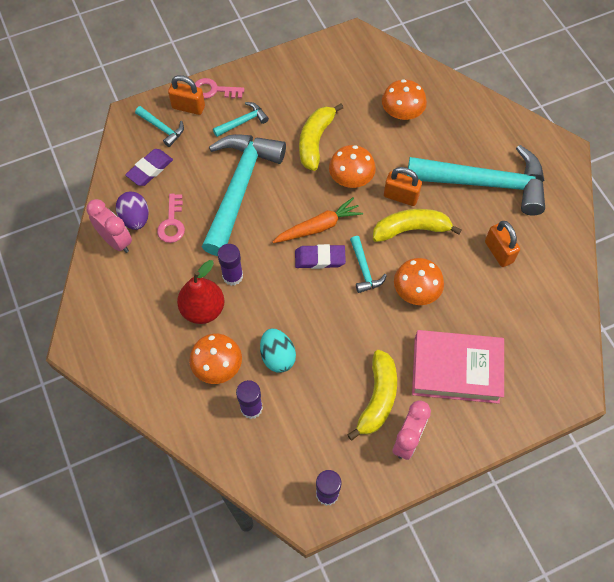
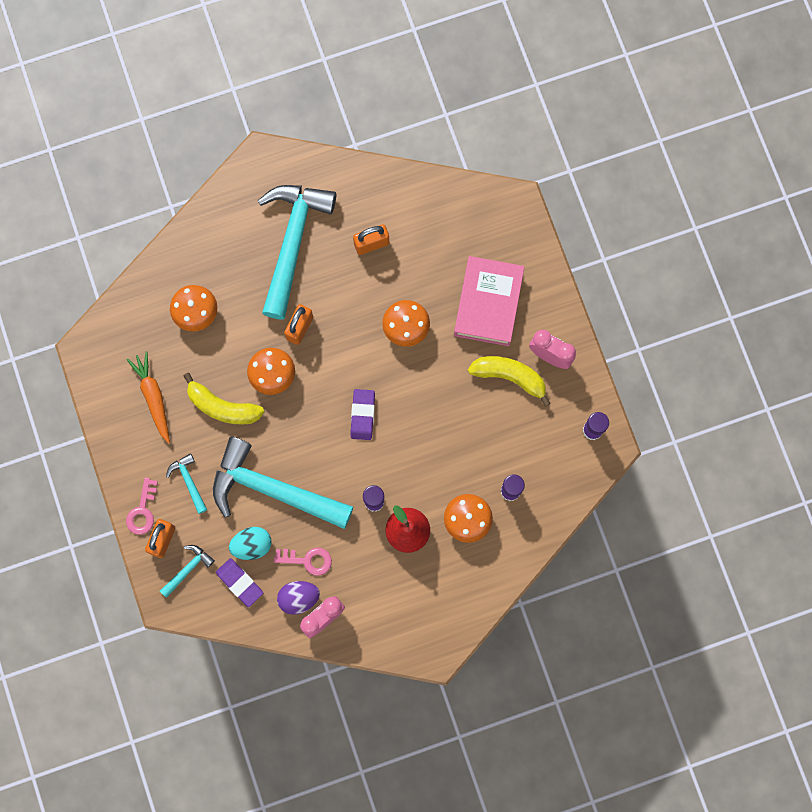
camera: 85 degrees left, 15 degrees up
(277, 356) = (462, 463): turquoise egg -> turquoise egg (252, 545)
(318, 227) = (327, 413): orange carrot -> orange carrot (153, 397)
(364, 270) = (379, 373): turquoise hammer -> none
(411, 229) = (338, 323): yellow banana -> none

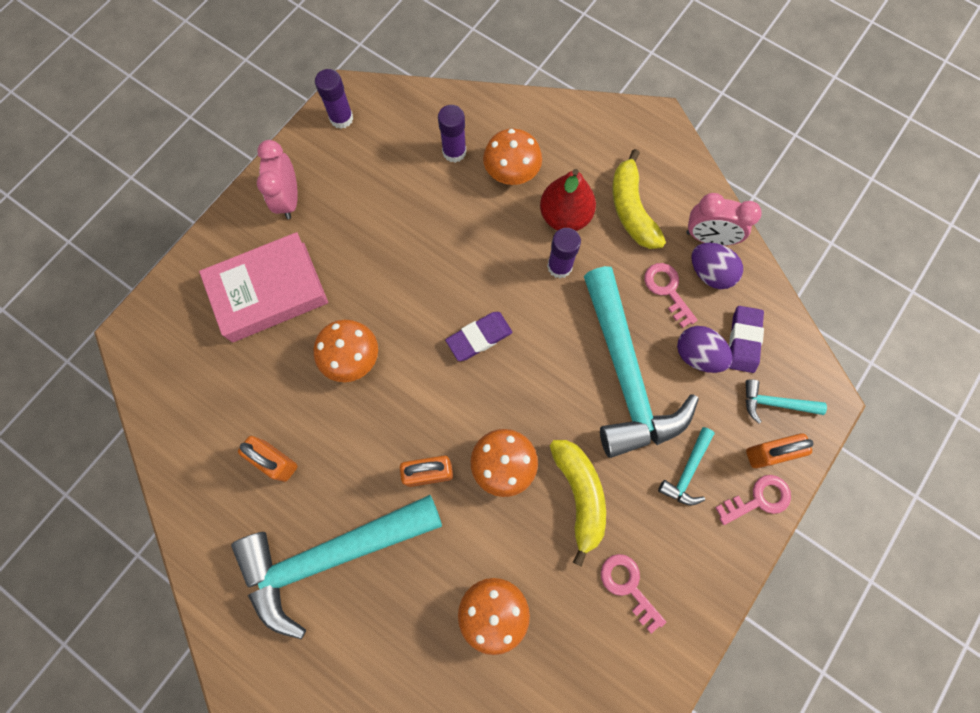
camera: 125 degrees left, 5 degrees down
(153, 397) = (628, 586): orange carrot -> pink key
(252, 545) = (697, 355): turquoise egg -> purple egg
(510, 377) = (337, 222): yellow banana -> yellow banana (631, 209)

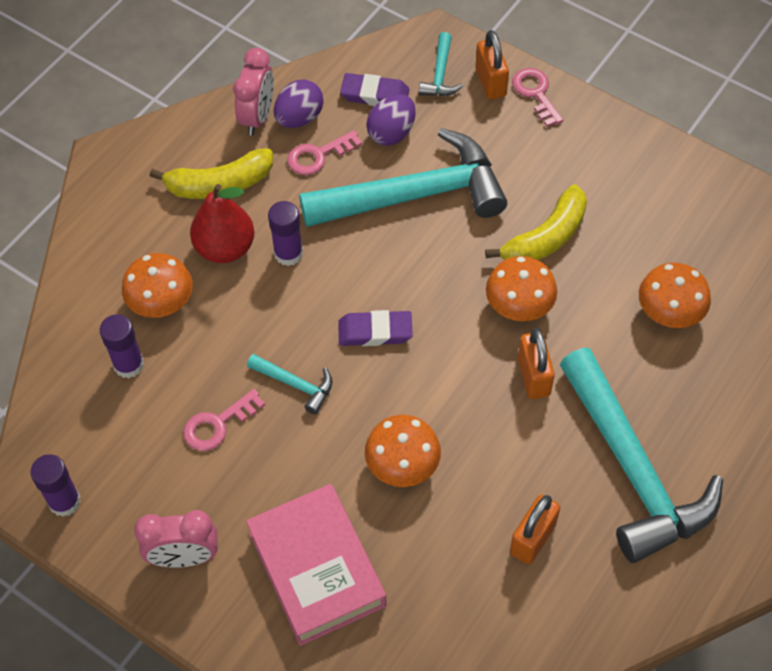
camera: 90 degrees left, 15 degrees down
(479, 337) = (375, 332): purple eraser -> purple eraser turned 60 degrees counterclockwise
(579, 495) = (545, 238): yellow banana -> yellow banana turned 150 degrees clockwise
(628, 586) = (629, 198): pink key -> pink key (218, 424)
(687, 472) = (513, 147): turquoise hammer -> turquoise hammer (296, 384)

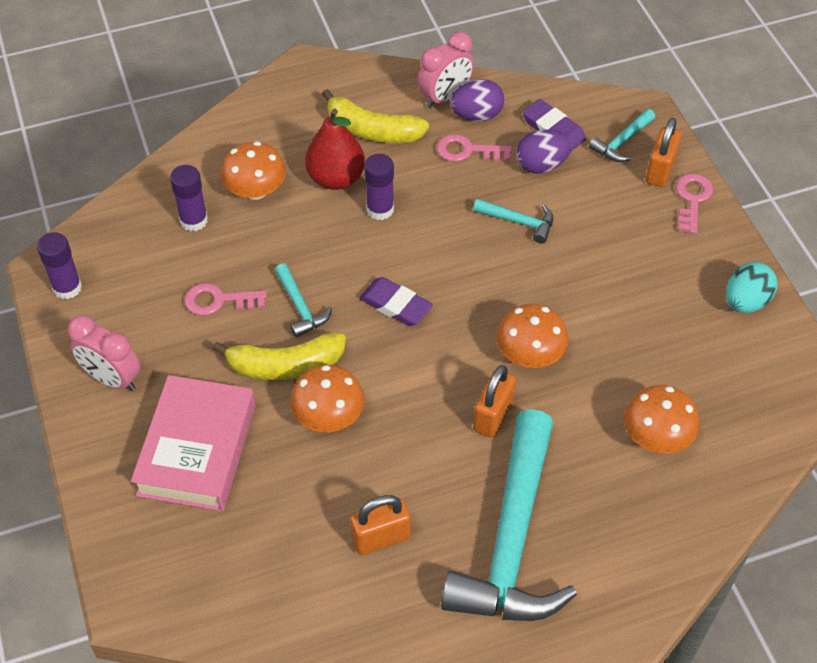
camera: 35 degrees right, 5 degrees down
(415, 195) = (519, 222): turquoise hammer -> turquoise hammer, size x0.42
(545, 238) = (599, 315): yellow banana -> yellow banana (285, 365)
(645, 157) = (745, 302): none -> turquoise egg

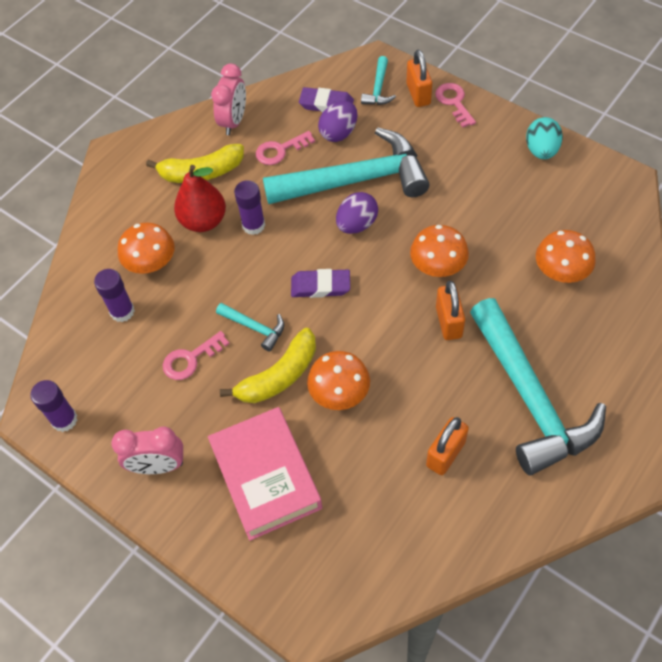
camera: 30 degrees left, 5 degrees up
(477, 115) = (266, 122): purple egg -> purple egg (357, 224)
(519, 222) = (356, 180): turquoise hammer -> turquoise hammer, size x2.40

